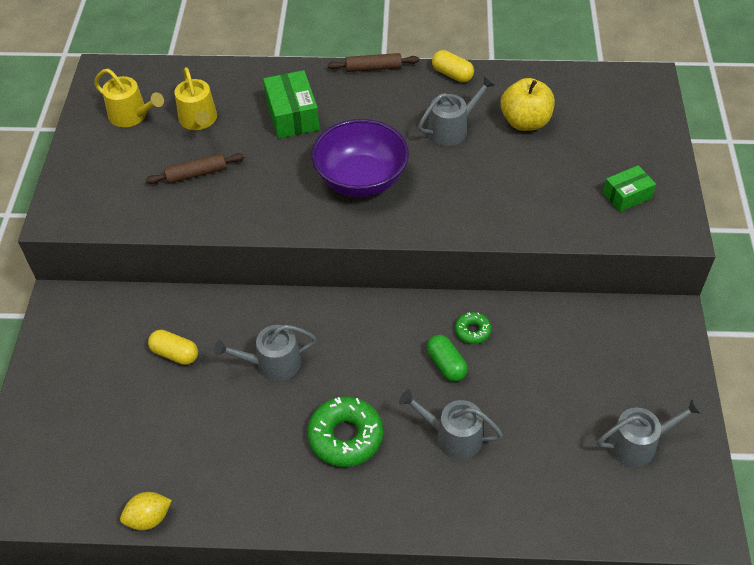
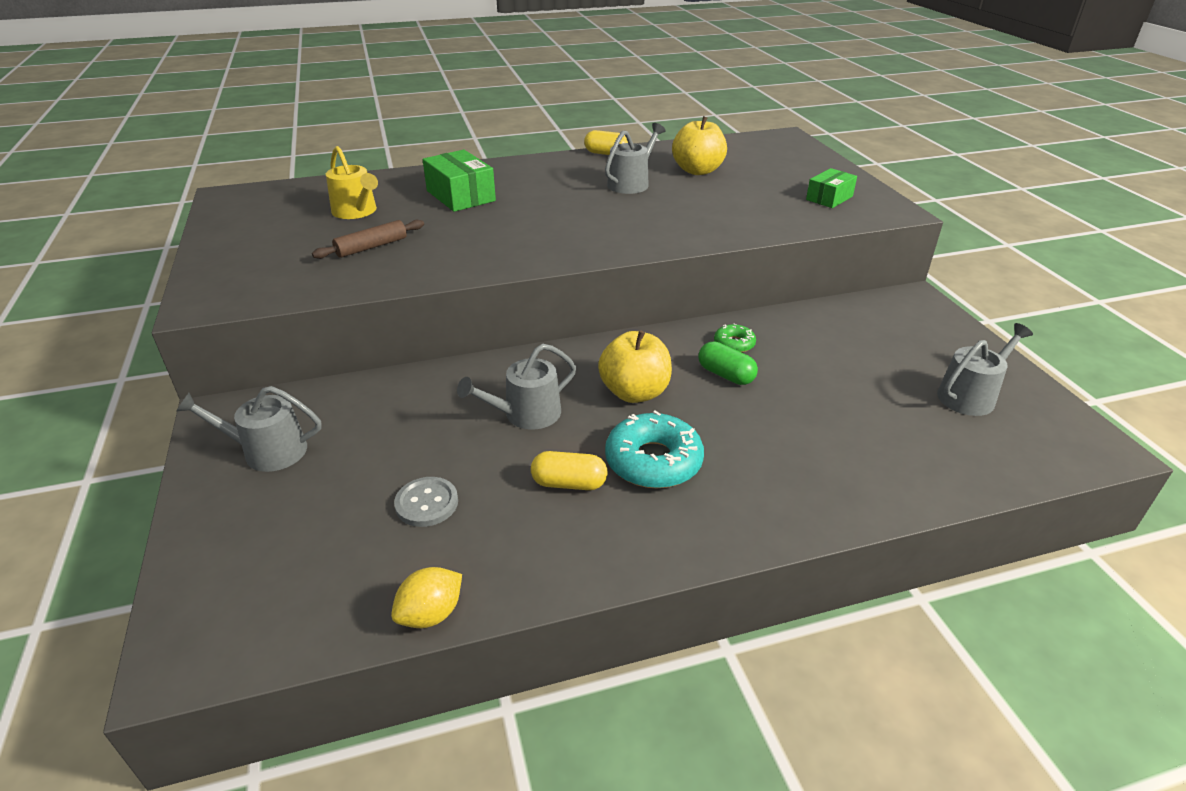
camera: 20 degrees left, 15 degrees down
(132, 115) = (274, 219): yellow watering can -> none
(174, 428) = (427, 503): none -> grey button
(175, 354) = (396, 430): yellow capsule -> yellow capsule (569, 483)
(345, 436) = (653, 461): green donut -> turquoise donut
(361, 180) = (562, 225): purple bowl -> none
(364, 364) = (634, 392): none -> yellow apple
(373, 68) = (527, 159): brown rolling pin -> none
(453, 436) = (776, 432): grey watering can -> grey watering can (267, 451)

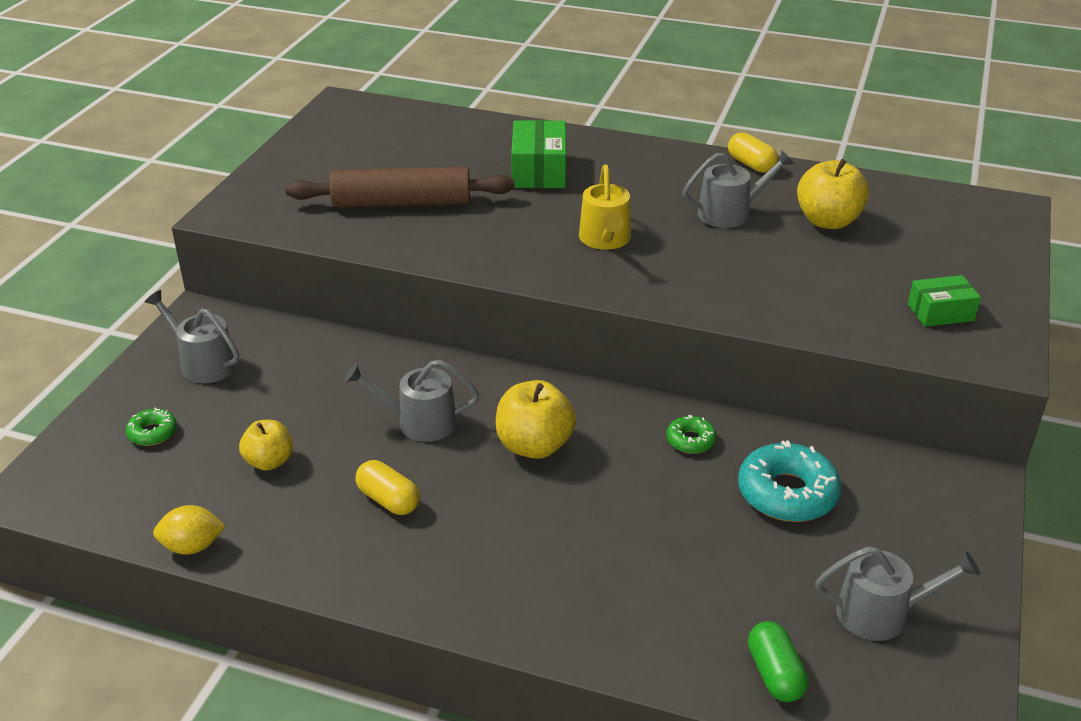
camera: 35 degrees right, 0 degrees up
(275, 533) = (152, 433): none -> green donut
(356, 212) = (428, 158): yellow watering can -> yellow watering can (605, 239)
(371, 247) = (401, 203): brown rolling pin -> brown rolling pin, size x1.84
(427, 503) = (269, 461): grey button -> yellow apple
(653, 461) = (477, 516): turquoise donut -> turquoise donut (787, 493)
(726, 375) = (642, 468): green capsule -> green capsule (775, 674)

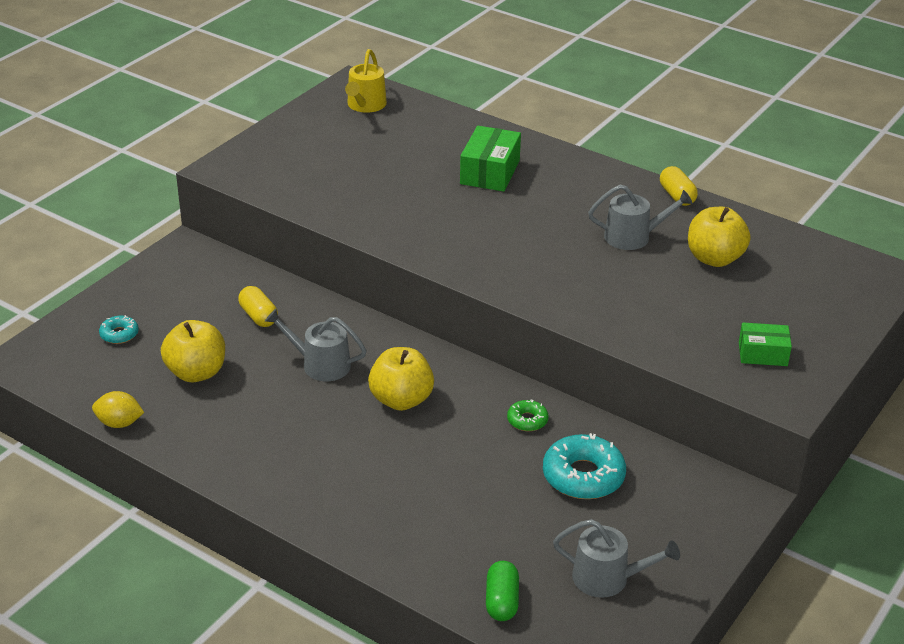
camera: 15 degrees right, 0 degrees up
(152, 433) = (119, 334): green donut -> turquoise donut
(203, 363) = (175, 287): grey watering can -> none
(269, 461) = (196, 372): yellow apple -> yellow apple, size x1.55
(388, 500) = (272, 418): yellow capsule -> yellow capsule (258, 316)
(401, 203) = (363, 182): brown rolling pin -> none
(605, 239) = (515, 242): yellow watering can -> yellow watering can (365, 105)

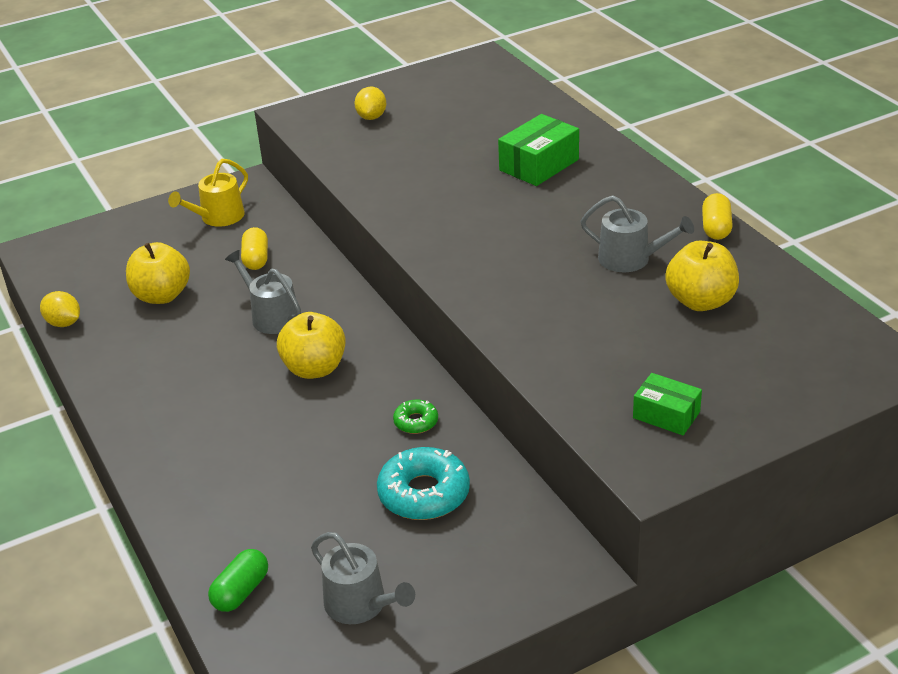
camera: 30 degrees right, 0 degrees up
(119, 334) = (130, 246): turquoise donut -> none
(299, 158) = (371, 117): none -> yellow lemon
(365, 105) = (475, 80): yellow watering can -> yellow watering can (218, 217)

